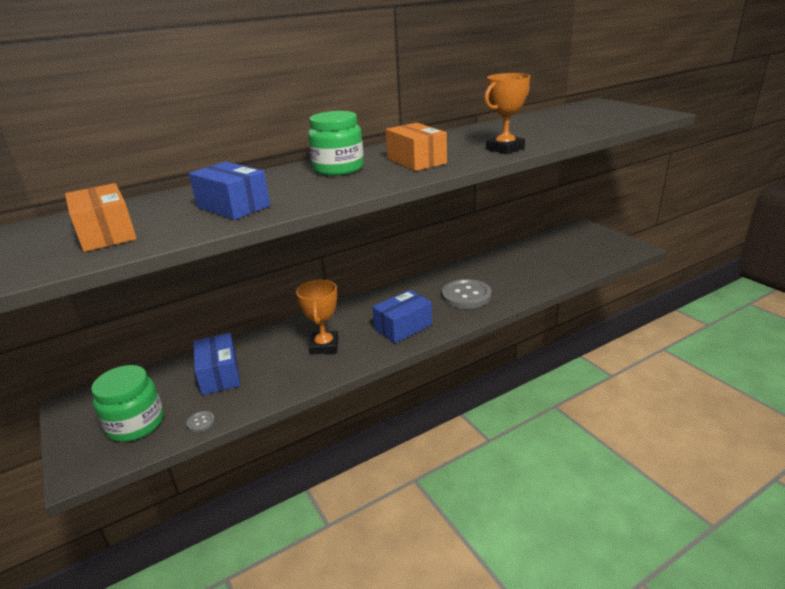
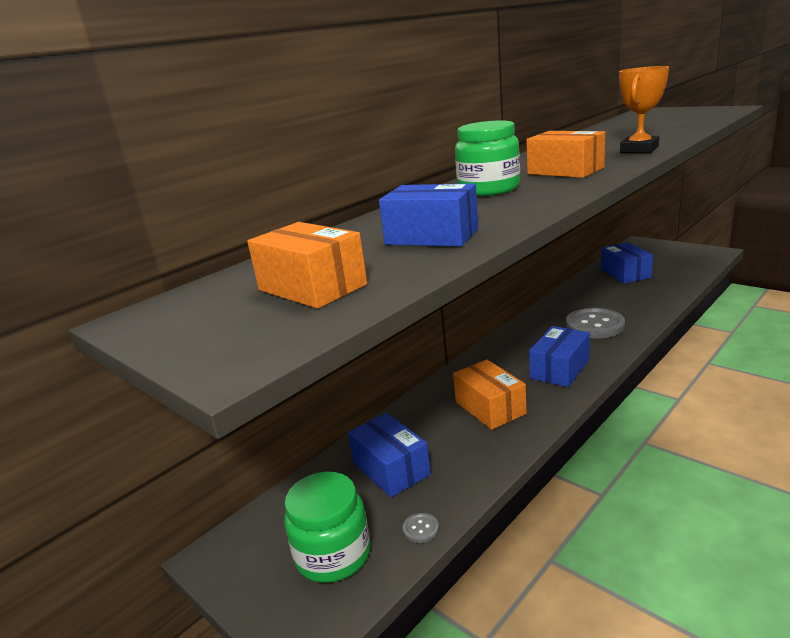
camera: 15 degrees left, 5 degrees down
(324, 346) = (490, 408): orange trophy -> orange box
(538, 253) = (625, 273): none -> blue box

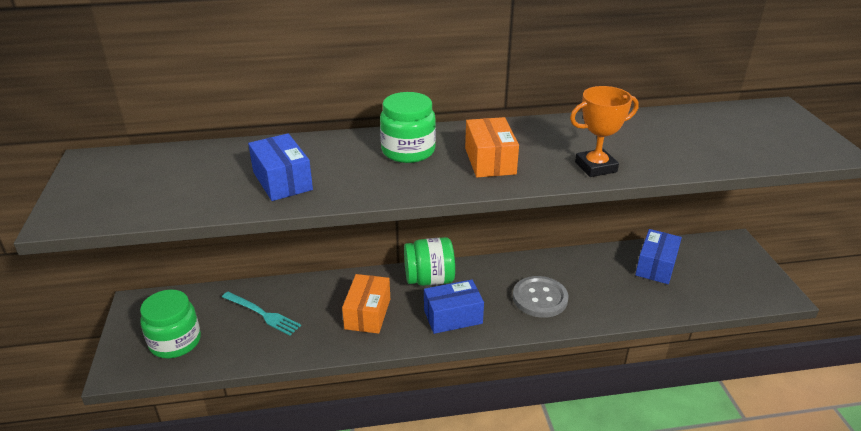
camera: 35 degrees right, 10 degrees up
(312, 287) = (166, 186): orange box -> none
(391, 468) = (262, 314): blue box -> turquoise fork
(420, 529) = (224, 359): grey button -> none
(494, 359) = (429, 279): none -> green jar

